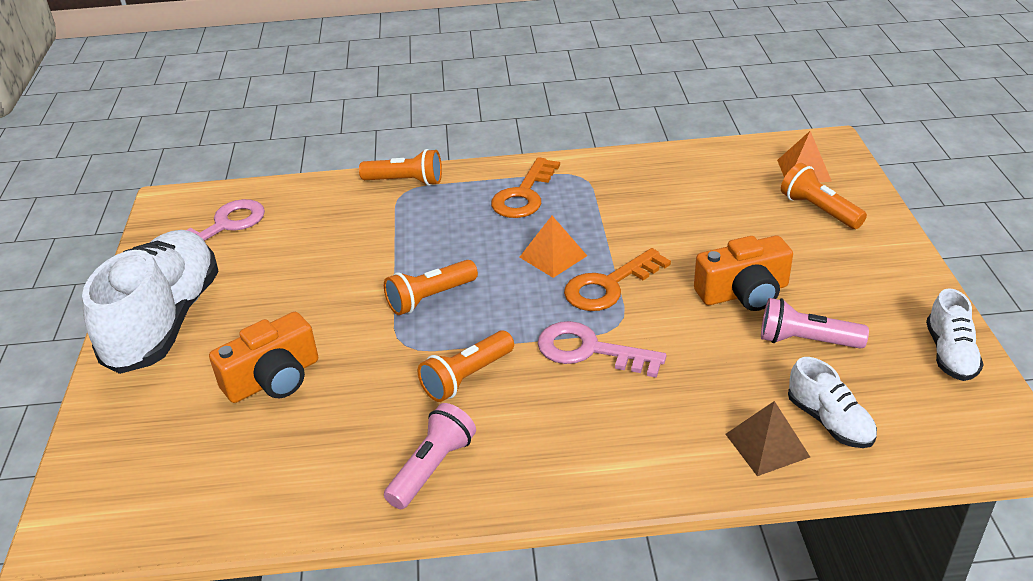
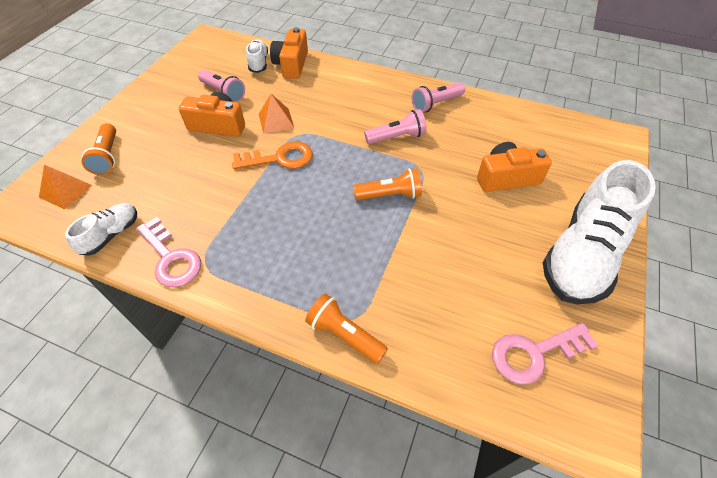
camera: 155 degrees left, 15 degrees up
(467, 377) = (396, 137): orange flashlight -> pink flashlight
(524, 194) = (262, 263): orange key -> none
(553, 256) = (292, 194): orange pyramid -> orange pyramid (276, 120)
(590, 351) = (324, 126): pink key -> pink key (171, 257)
(767, 445) = (291, 64): brown pyramid -> orange camera
(950, 354) = (177, 67): white shoe -> white shoe (111, 235)

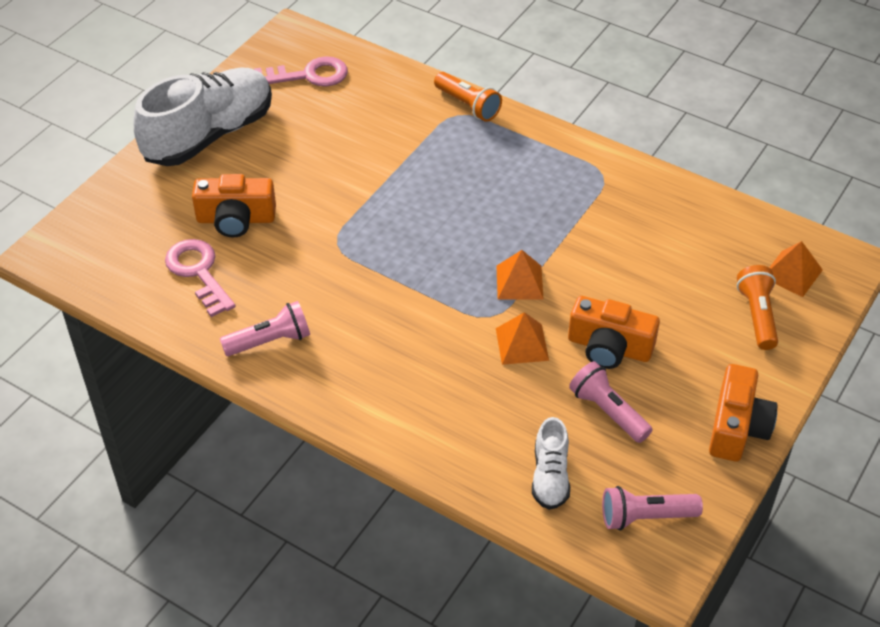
camera: 170 degrees left, 5 degrees down
(111, 235) = (713, 215): white shoe -> none
(171, 257) = (640, 184): pink key -> pink key (199, 273)
(279, 158) = (519, 282): orange key -> orange pyramid
(291, 64) = (489, 463): orange camera -> orange camera (737, 427)
(389, 195) = (387, 217): orange flashlight -> none
(396, 137) = (351, 292): pink flashlight -> pink flashlight (645, 517)

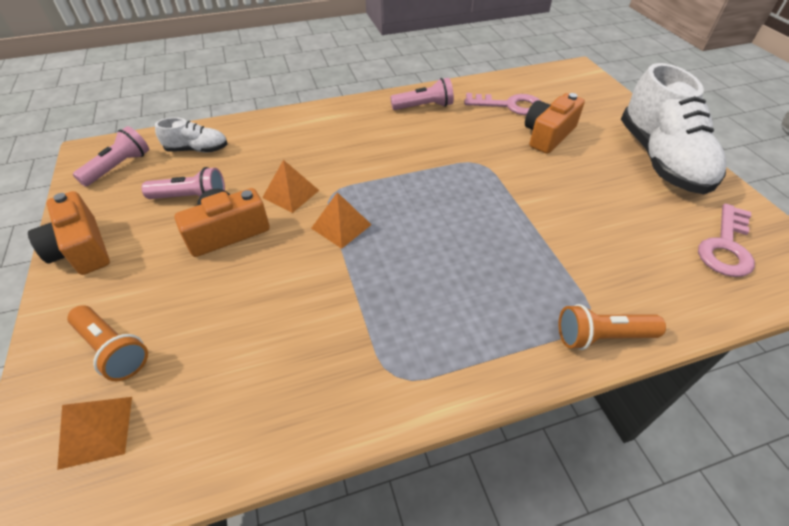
camera: 130 degrees right, 0 degrees up
(270, 341) = (424, 106): pink flashlight -> pink flashlight turned 120 degrees counterclockwise
(550, 476) = (197, 149): white shoe -> white shoe turned 135 degrees clockwise

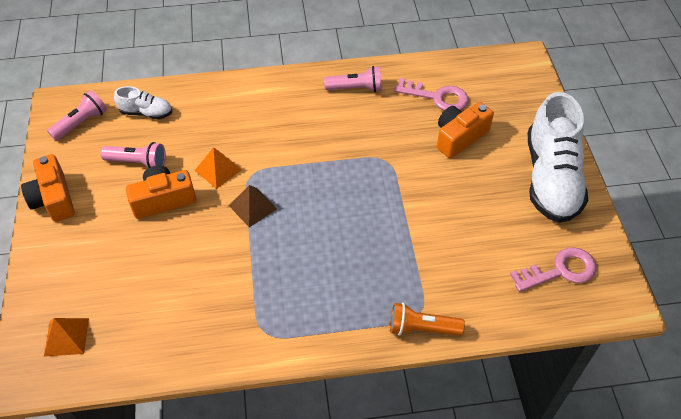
camera: 10 degrees right, 5 degrees up
(113, 349) = (77, 283): orange flashlight -> none
(341, 226) = (253, 207): orange pyramid -> brown pyramid
(726, 246) = (559, 271): pink key -> pink key turned 150 degrees counterclockwise

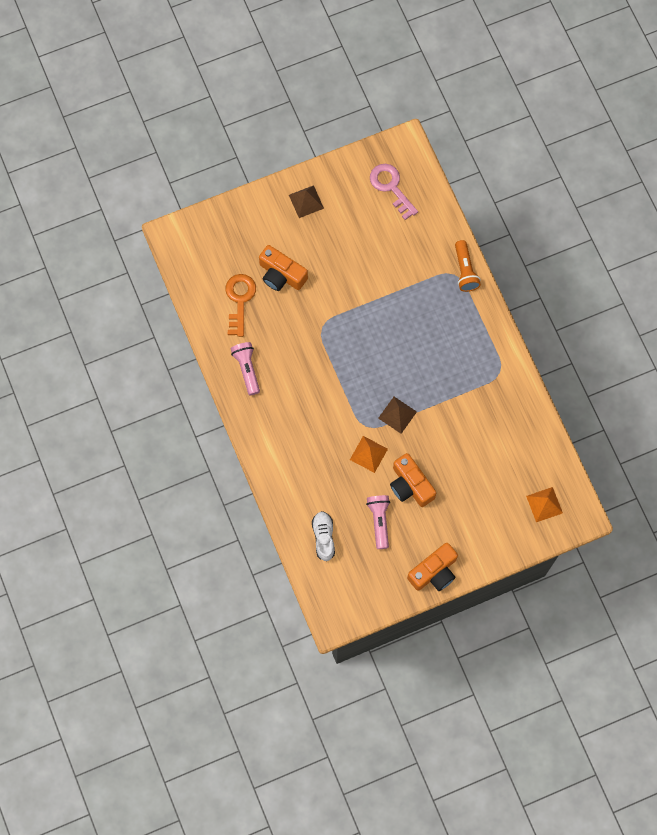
camera: 105 degrees left, 20 degrees up
(81, 123) = (350, 588): pink flashlight -> none
(437, 97) = (239, 300): pink key -> orange key
(551, 178) = (306, 201): white shoe -> brown pyramid

